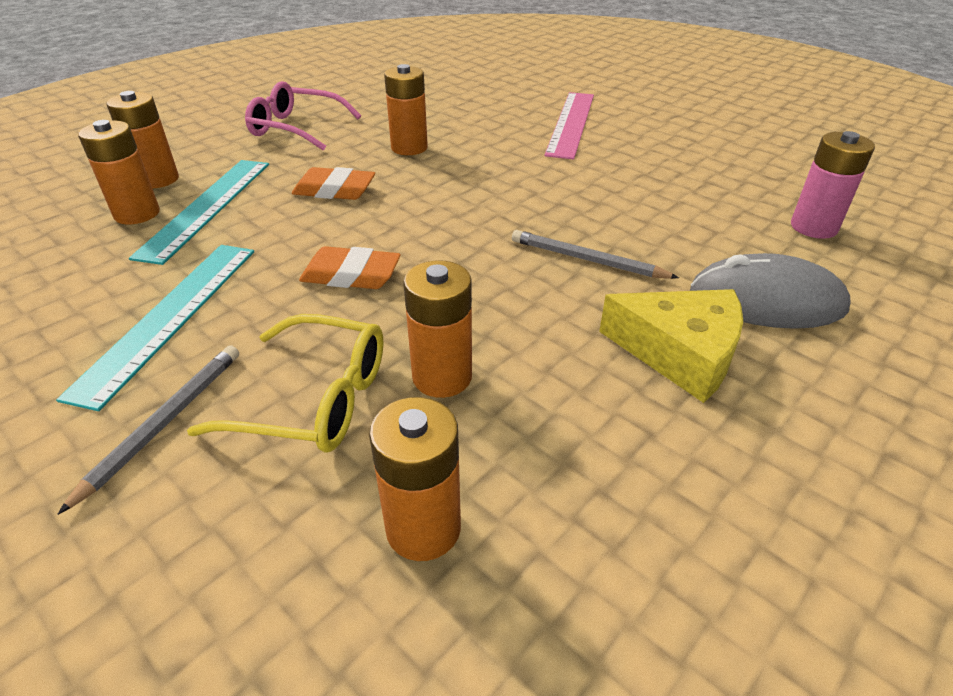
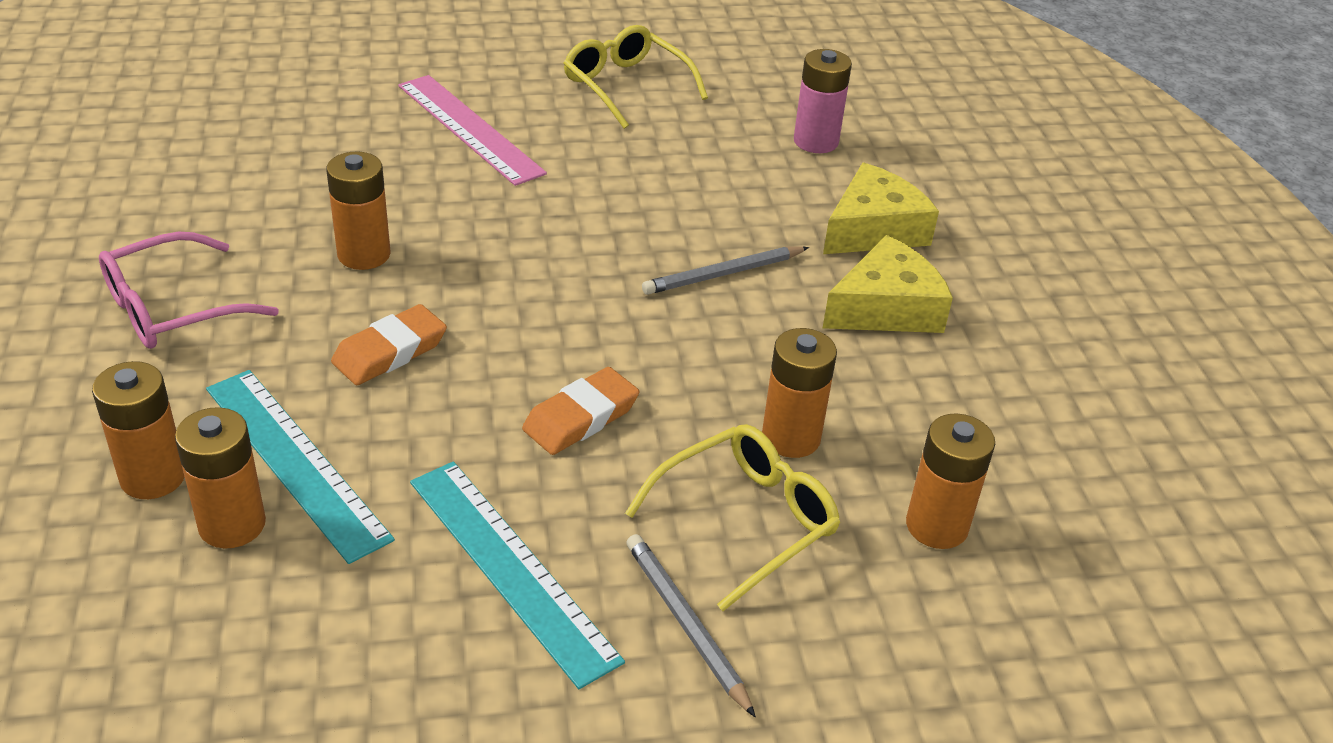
camera: 55 degrees left, 0 degrees up
(711, 143) = (627, 86): none -> yellow glasses
(766, 300) = (874, 229): grey mouse -> yellow cheese

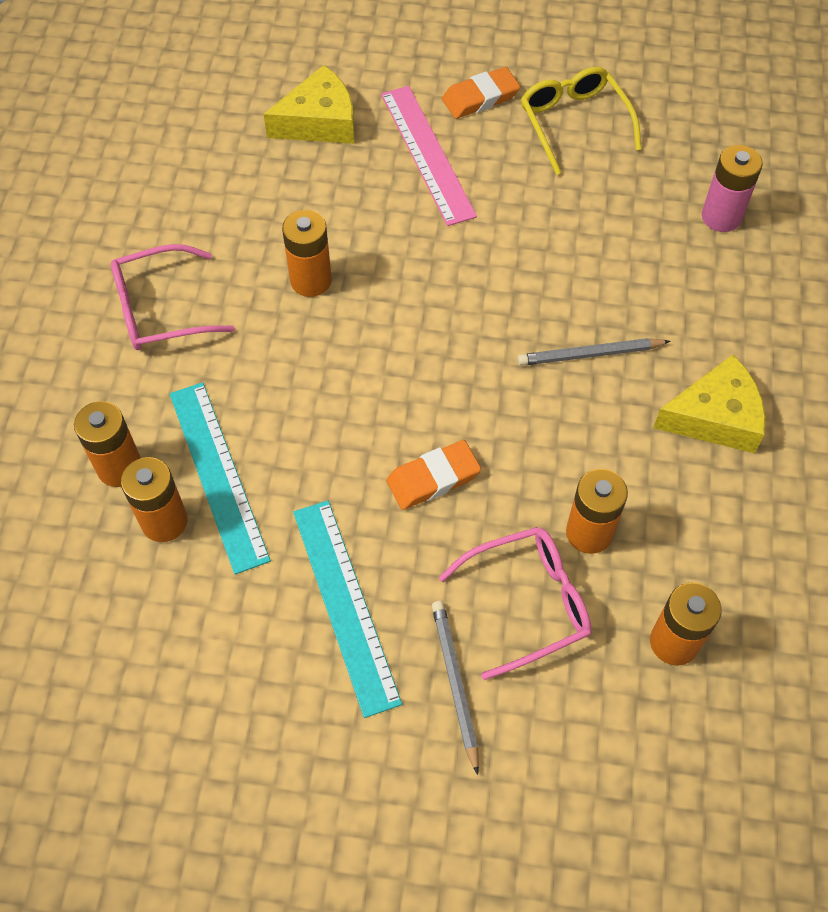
camera: 20 degrees right, 20 degrees up
(390, 351) = (307, 384): orange eraser -> orange eraser (480, 97)
(745, 521) = (527, 603): yellow glasses -> pink glasses
(874, 229) = (736, 329): yellow cheese -> yellow cheese (319, 122)

